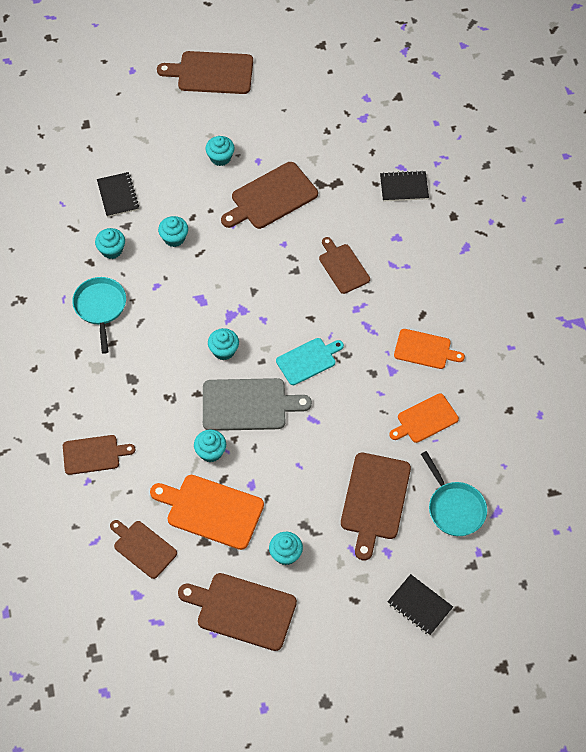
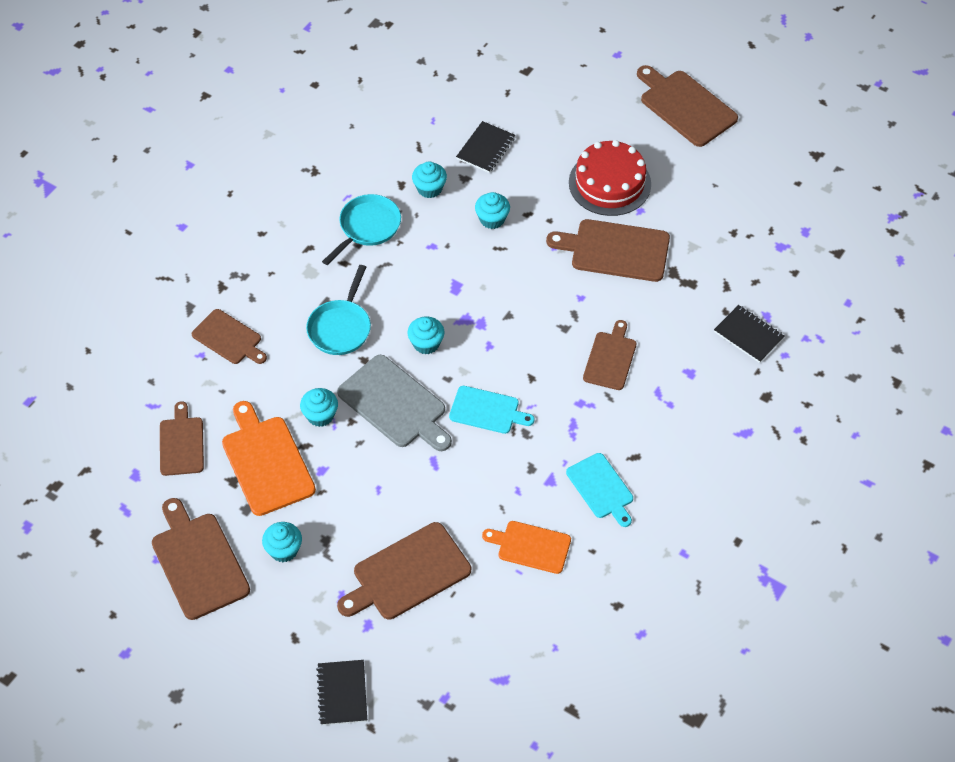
camera: 45 degrees right, 5 degrees down
(220, 158) = (609, 183): turquoise cupcake -> red cake
(425, 350) = (601, 488): orange cutting board -> turquoise cutting board
(454, 508) = (467, 642): turquoise pan -> turquoise pan (340, 327)

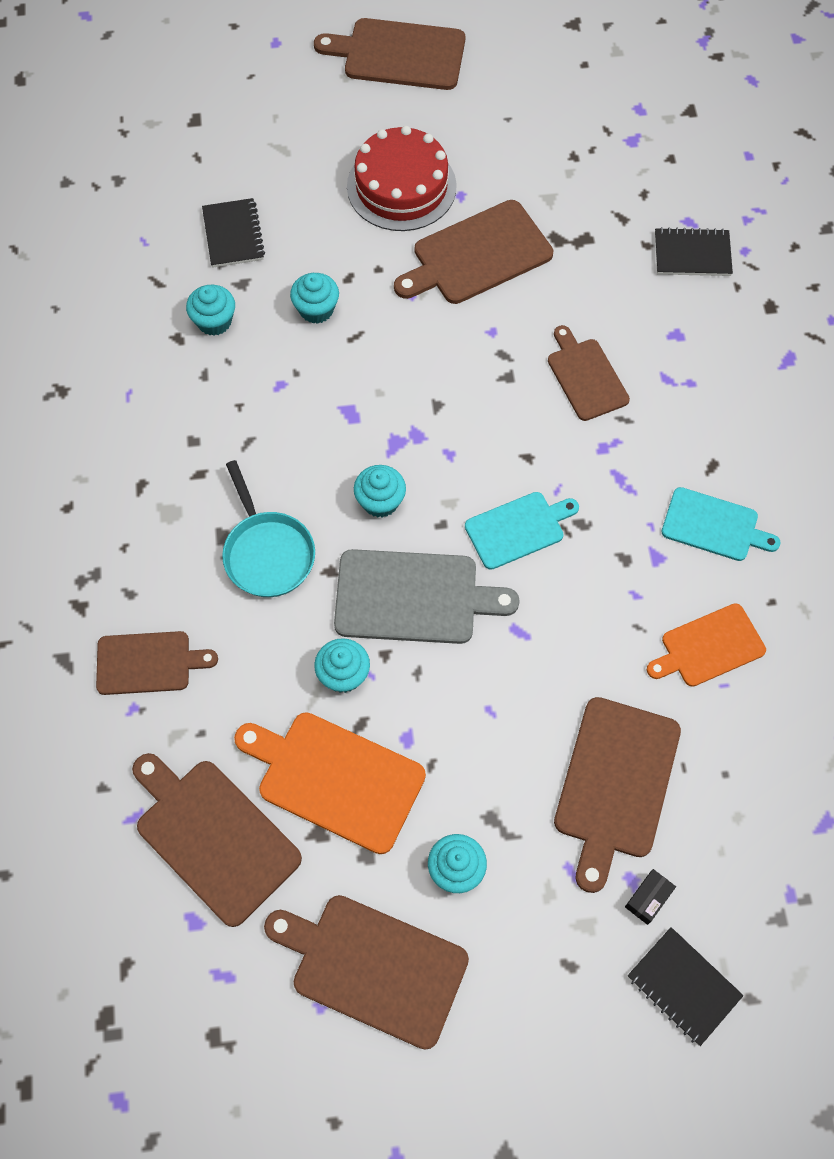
camera: 40 degrees left, 10 degrees up
(181, 443) = (213, 836): brown cutting board -> brown cutting board, size x1.55
(367, 227) = (186, 414): turquoise pan -> none
(367, 640) = (648, 898): none -> black box

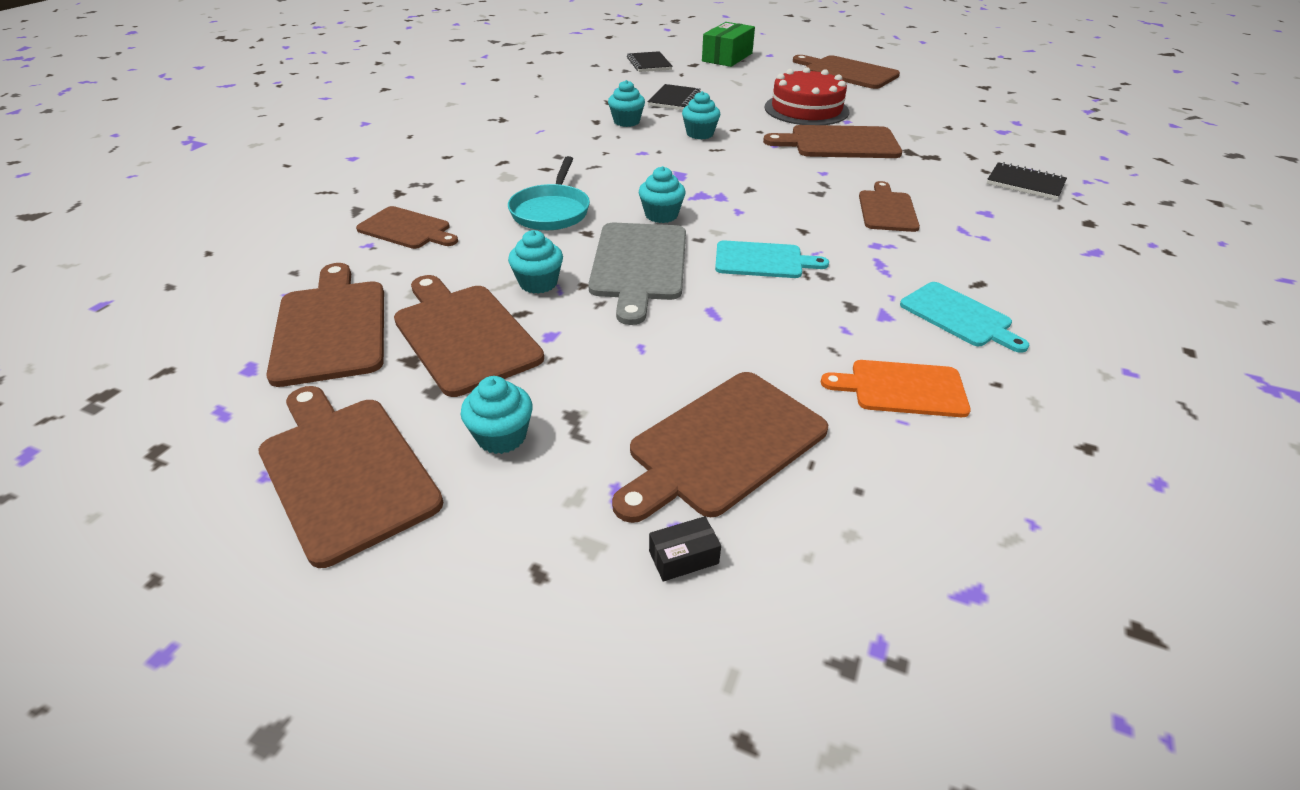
camera: 30 degrees right, 25 degrees down
(225, 76) = (727, 57): none -> green box
(335, 778) = (464, 334): orange cutting board -> brown cutting board
(413, 597) = (639, 265): grey cutting board -> grey cutting board turned 60 degrees clockwise
(683, 986) = (659, 672): black notebook -> black notebook (649, 64)

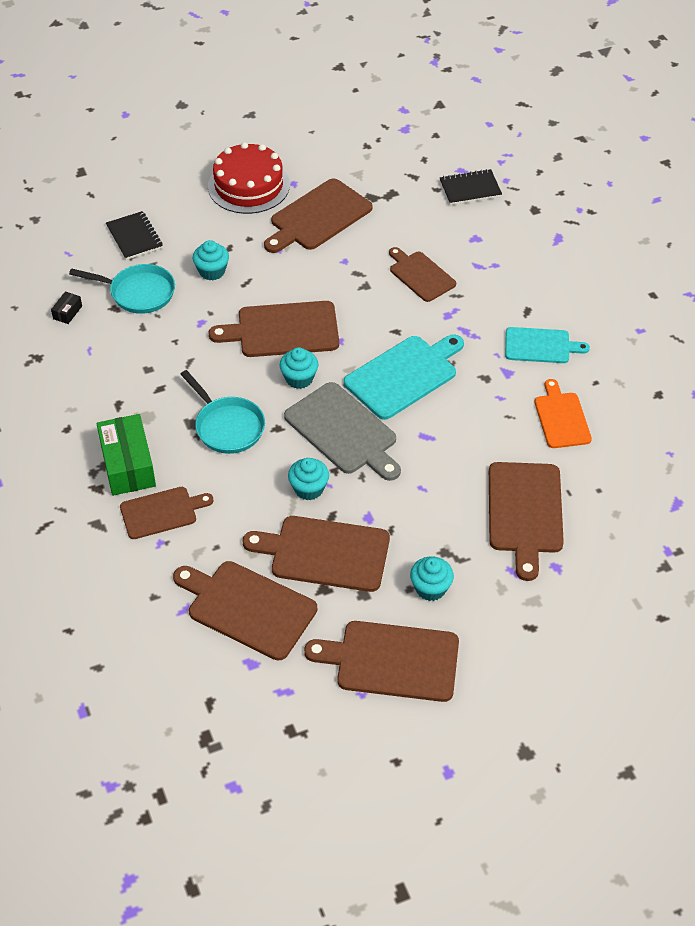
camera: 45 degrees left, 10 degrees up
(626, 122) = (138, 293): turquoise cupcake -> turquoise pan
(649, 64) = (41, 195): black notebook -> none
(683, 557) = (571, 575): black box -> black box (67, 312)
(727, 57) = (94, 141): green box -> green box (128, 465)
(763, 260) = (404, 375): turquoise cutting board -> turquoise cutting board, size x1.55
(847, 72) = (219, 106): brown cutting board -> brown cutting board (282, 330)
(902, 388) = (561, 418): orange cutting board -> orange cutting board turned 120 degrees clockwise

